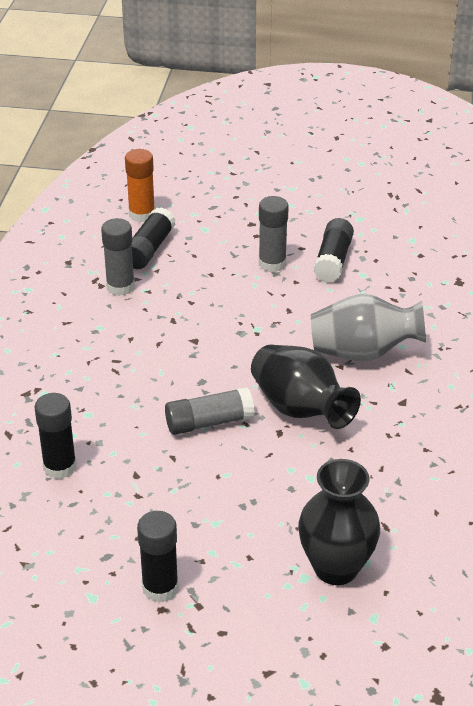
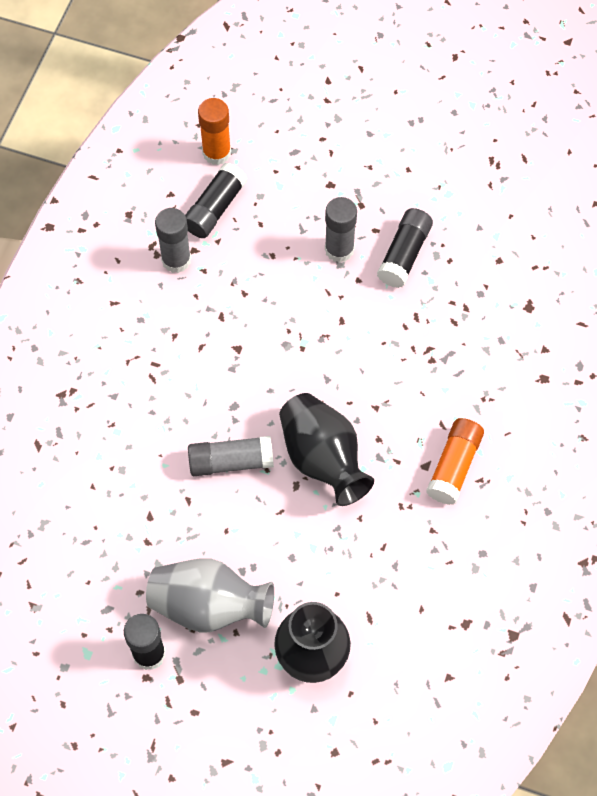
camera: 10 degrees right, 25 degrees up
(60, 467) = (80, 495): black glue stick -> none
(363, 353) = (403, 393): grey vase -> grey vase (209, 606)
(430, 399) = (454, 466): none -> orange glue stick

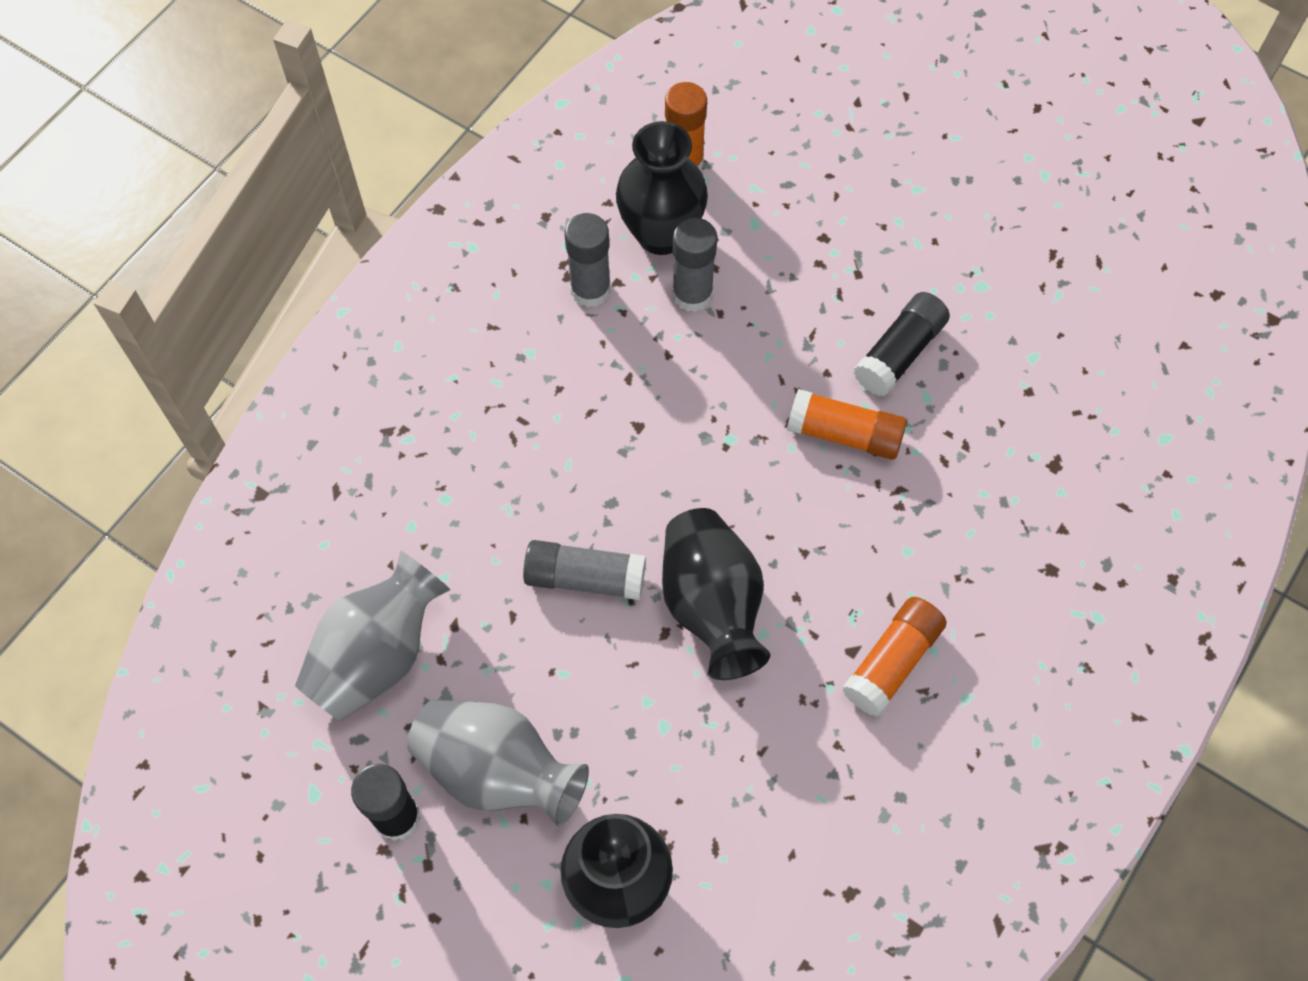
camera: 15 degrees right, 0 degrees up
(102, 550) = (378, 655): none -> grey vase
(215, 208) = (661, 234): black glue stick -> black vase
(339, 249) = (812, 326): grey glue stick -> grey glue stick (692, 294)
(381, 320) = (844, 434): none -> orange glue stick

